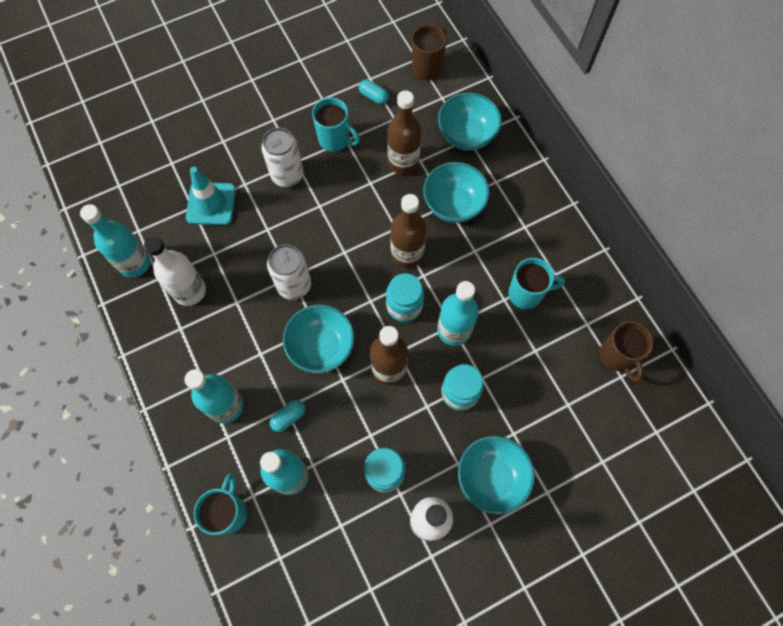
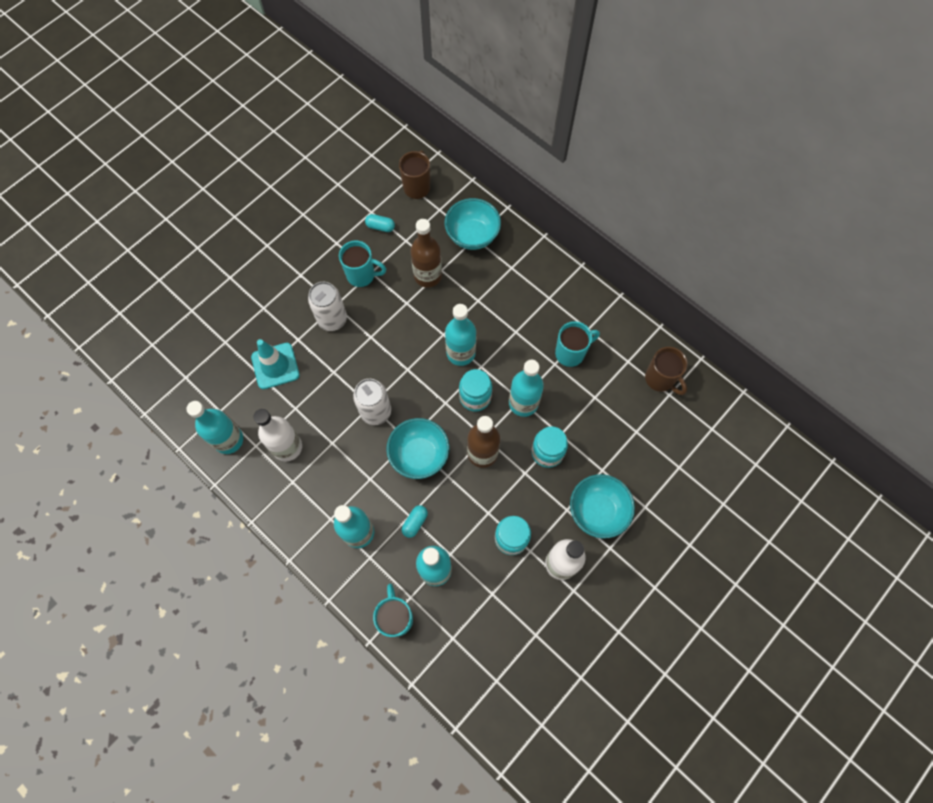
camera: 20 degrees left, 0 degrees up
(407, 254) = (461, 353): brown bottle -> turquoise bottle
(453, 204) = (484, 298): turquoise bowl -> none

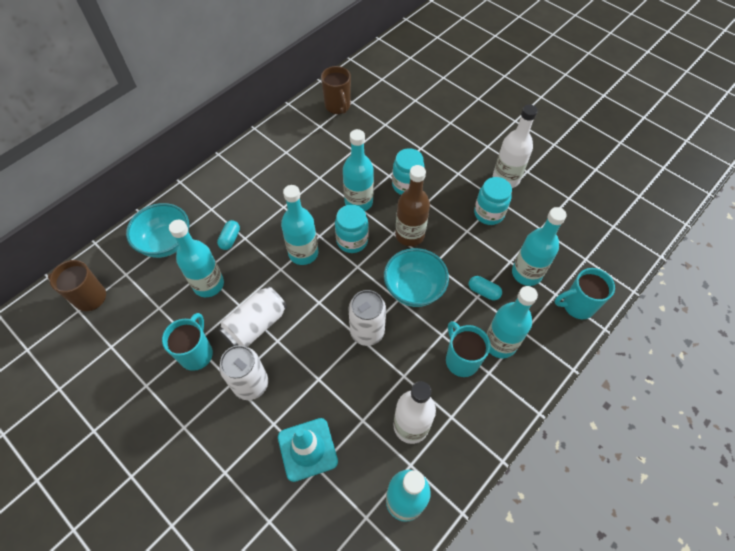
camera: 90 degrees left, 10 degrees down
(380, 227) = (134, 335): turquoise capsule -> turquoise capsule (230, 239)
(386, 318) = (256, 325): none -> white can
(428, 276) = (208, 284): brown bottle -> turquoise bottle
(571, 353) = (309, 165): turquoise mug -> turquoise mug (461, 360)
(597, 511) = (457, 152): turquoise bowl -> none
(660, 379) = (338, 106): brown mug -> brown mug turned 105 degrees clockwise

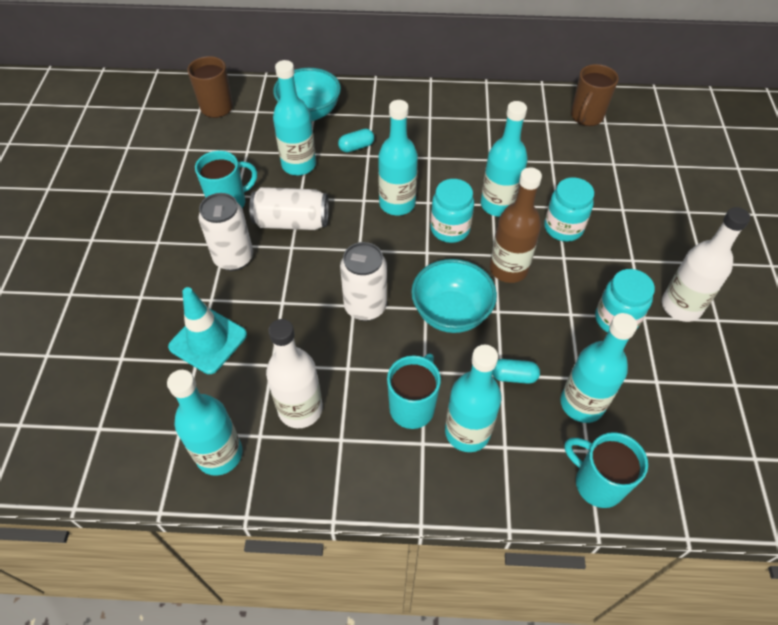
camera: 50 degrees right, 5 degrees down
(483, 291) = (513, 376): turquoise capsule -> turquoise capsule turned 75 degrees counterclockwise

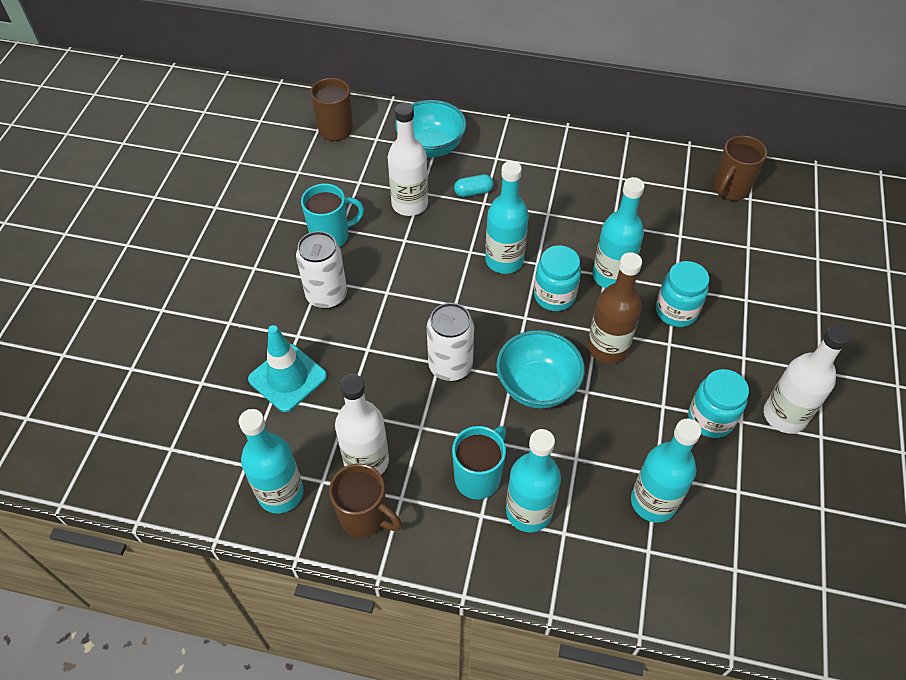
camera: 10 degrees right, 0 degrees up
(292, 222) = (392, 265): white can -> none
(299, 165) = (409, 204): turquoise bottle -> white bottle
(308, 464) = (365, 517): none -> brown mug
(513, 376) = (588, 462): turquoise capsule -> none
(597, 483) = (650, 585): turquoise mug -> none

